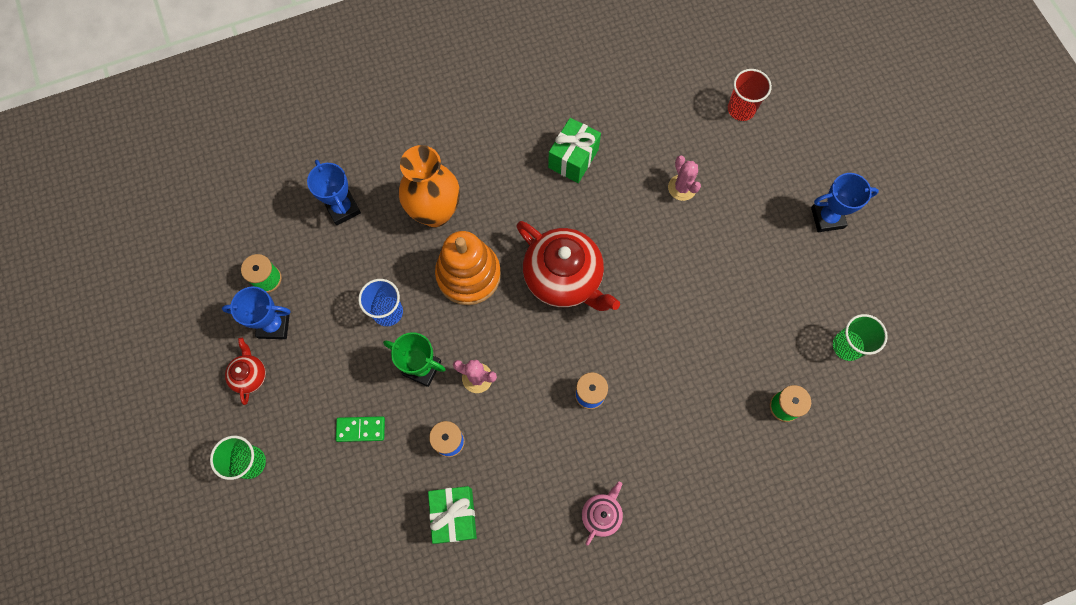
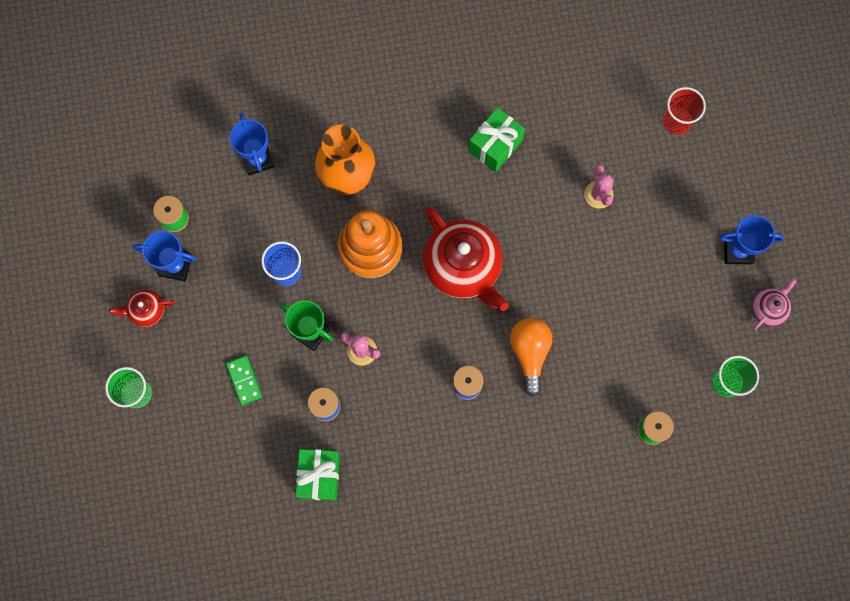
camera: 10 degrees right, 5 degrees up
(250, 375) = (146, 310): red teapot -> red teapot turned 105 degrees counterclockwise
(361, 429) = (244, 380): green domino -> green domino turned 60 degrees clockwise
(601, 514) = (456, 499): pink teapot -> pink teapot (768, 308)
(646, 351) = (529, 353): none -> orange light bulb

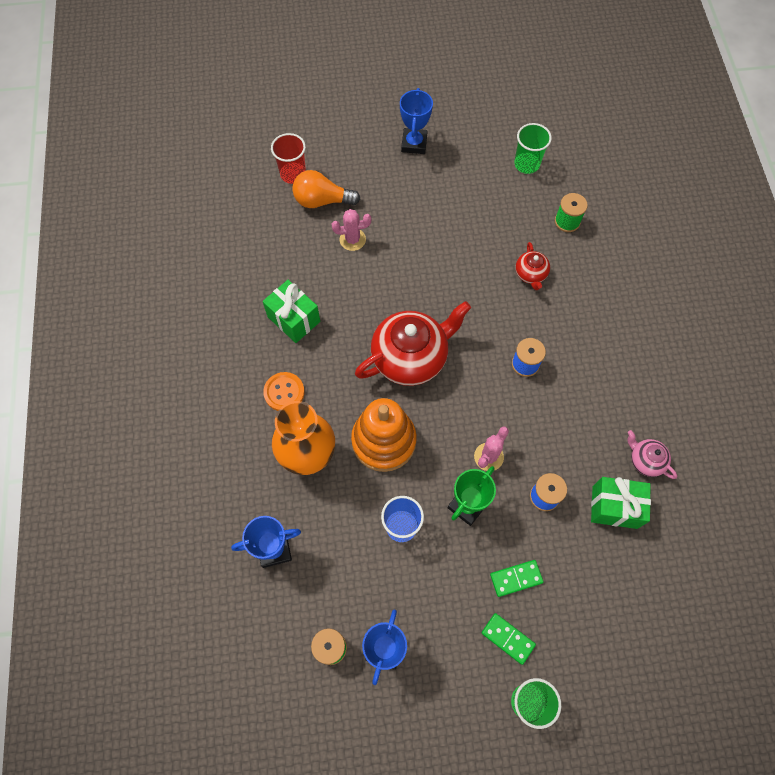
camera: 85 degrees left, 10 degrees down
(146, 310) = (434, 686): red teapot -> red teapot (530, 274)
(189, 374) = (507, 639): none -> green domino
(413, 147) = (284, 392): none -> orange button
(529, 353) = (497, 309): orange light bulb -> orange light bulb (322, 200)
(768, 308) = (465, 129): pink teapot -> pink teapot (645, 460)

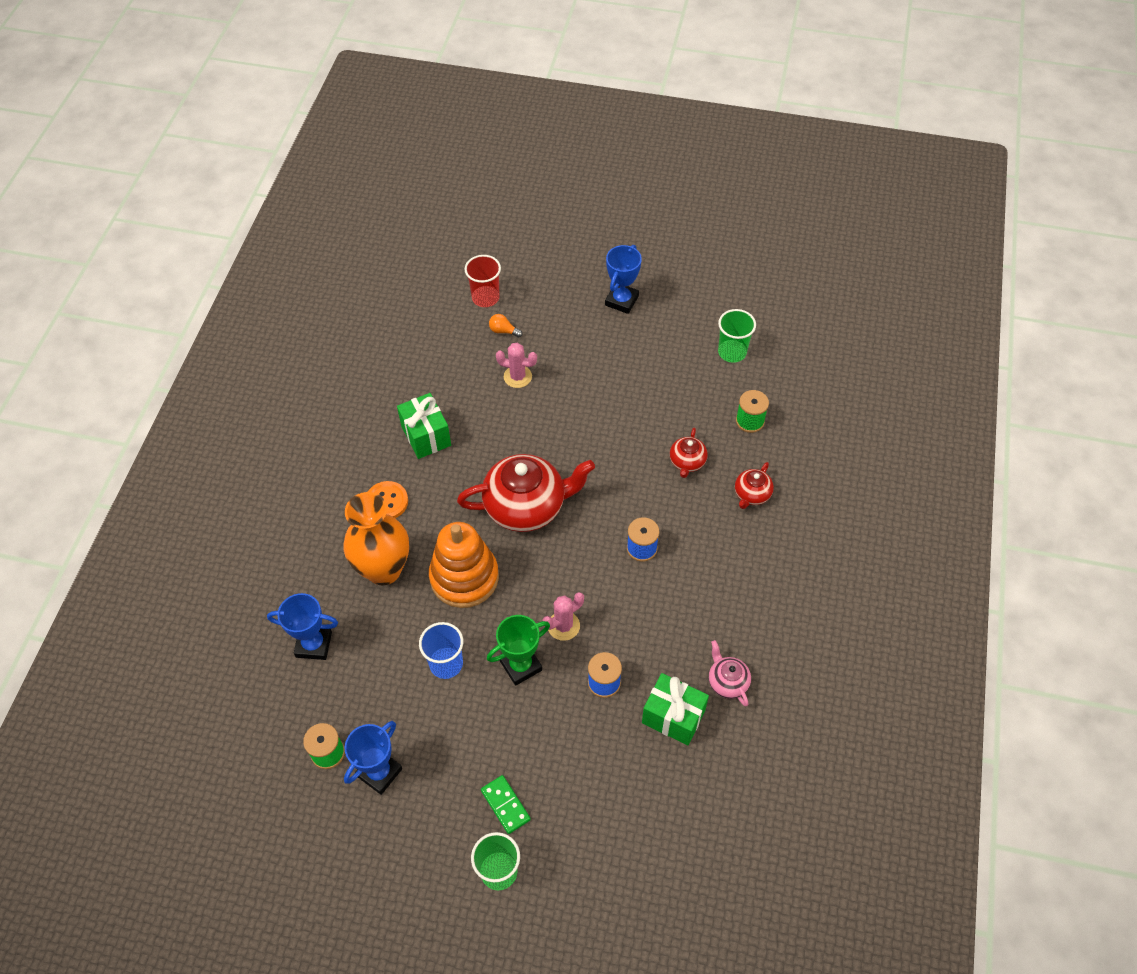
camera: 20 degrees right, 10 degrees down
(322, 200) = (503, 331): orange light bulb -> orange light bulb, size x0.50
(516, 578) = (539, 751): green domino -> none
(596, 287) = (751, 494): none -> red teapot

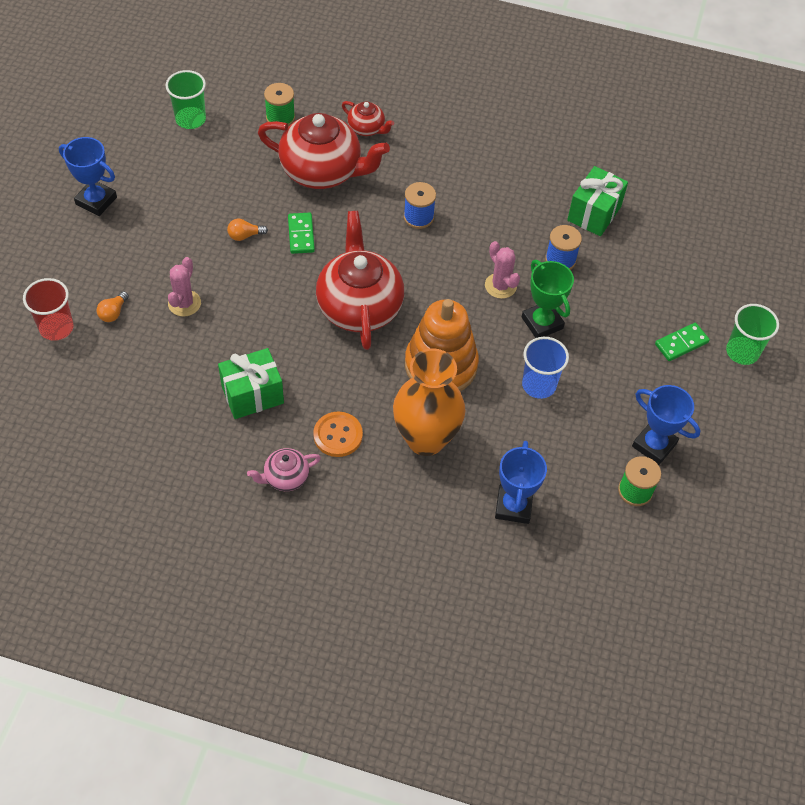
camera: 90 degrees left, 0 degrees up
(598, 410) = (245, 235): none -> orange light bulb
(605, 452) = (301, 235): none -> green domino
(687, 462) = (322, 171): red teapot -> red teapot, size x2.11
(727, 682) = (561, 172): pink teapot -> pink teapot (285, 477)

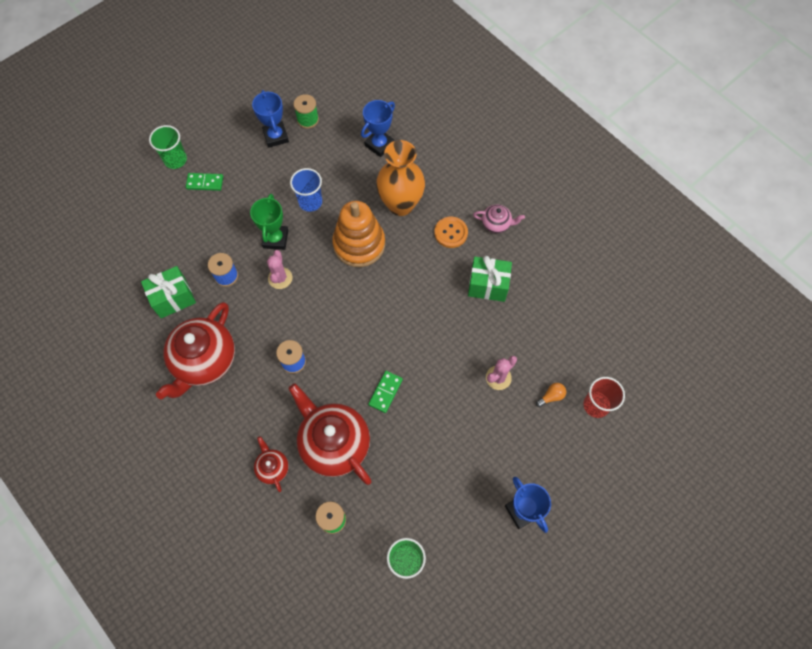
camera: 145 degrees left, 10 degrees up
(245, 235) = (426, 413): orange light bulb -> none
(359, 306) = (382, 312): red teapot -> red teapot (204, 361)

